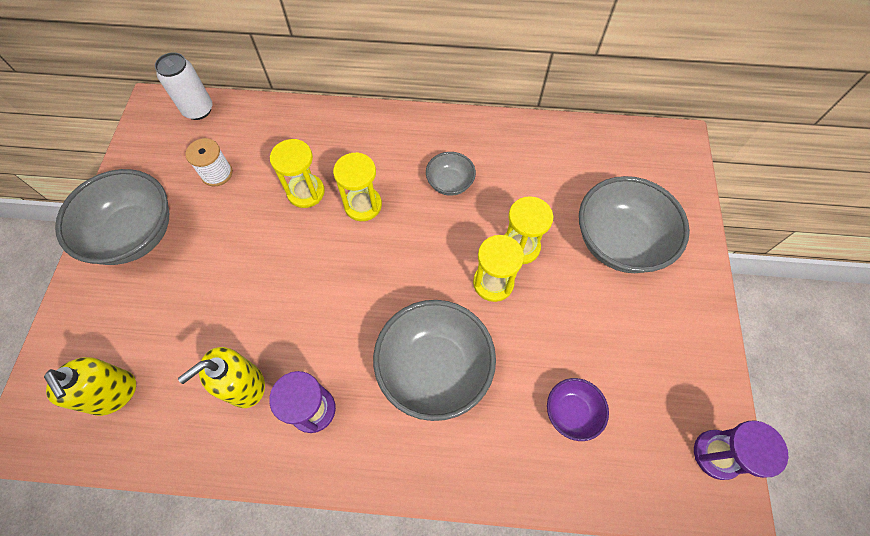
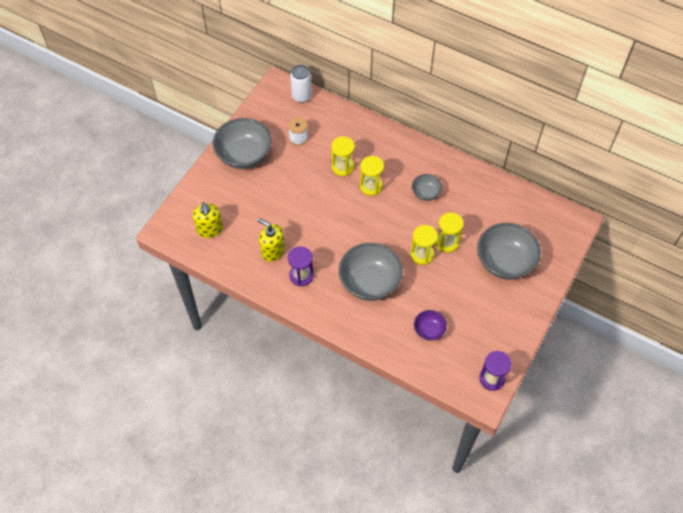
camera: 25 degrees right, 5 degrees down
(244, 385) = (272, 251): yellow soap dispenser -> yellow soap dispenser turned 45 degrees clockwise

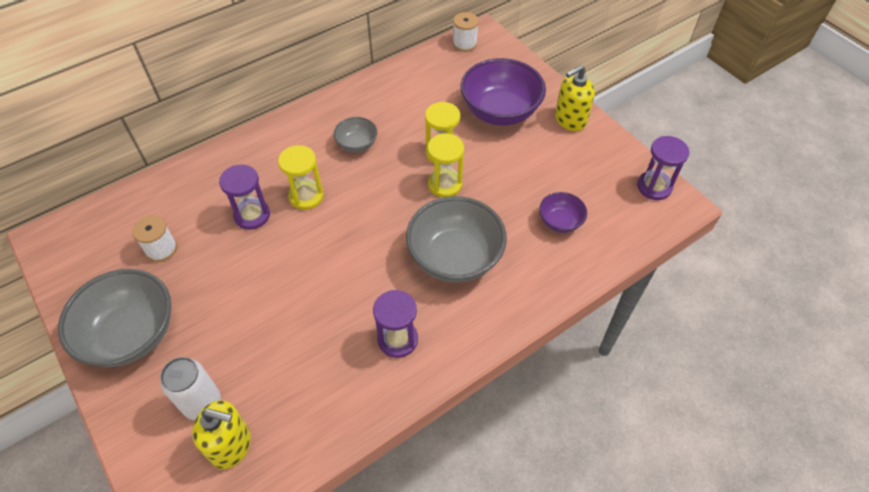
camera: 65 degrees left, 5 degrees down
(272, 251) = (332, 363): yellow soap dispenser -> yellow soap dispenser (570, 120)
(301, 96) = (94, 216): white can -> white can (202, 403)
(342, 167) = (252, 215): yellow hourglass -> purple hourglass
(505, 262) = (500, 111): grey bowl -> purple bowl
(559, 214) = (464, 43): none -> white spool

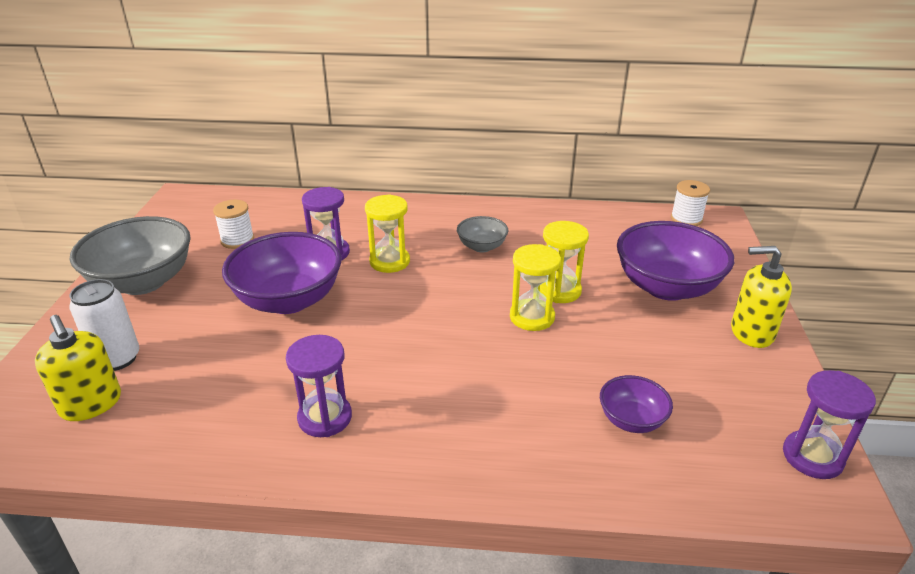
camera: 40 degrees right, 20 degrees down
(270, 274) = (289, 300): none -> purple bowl
(455, 258) = (468, 383): grey bowl -> none

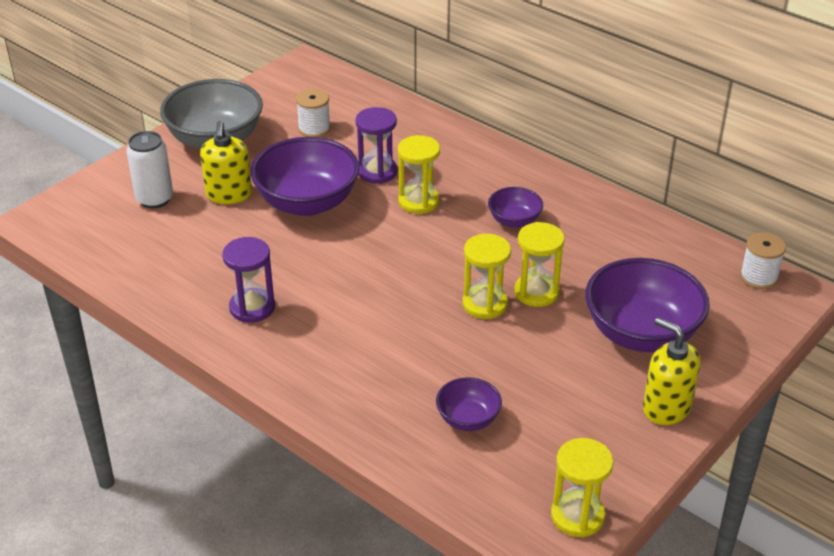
camera: 35 degrees right, 5 degrees up
(91, 404) = (116, 226): yellow soap dispenser -> yellow soap dispenser (229, 194)
(482, 247) = (514, 221): grey bowl -> purple bowl
(812, 457) = (577, 516): purple hourglass -> yellow hourglass

